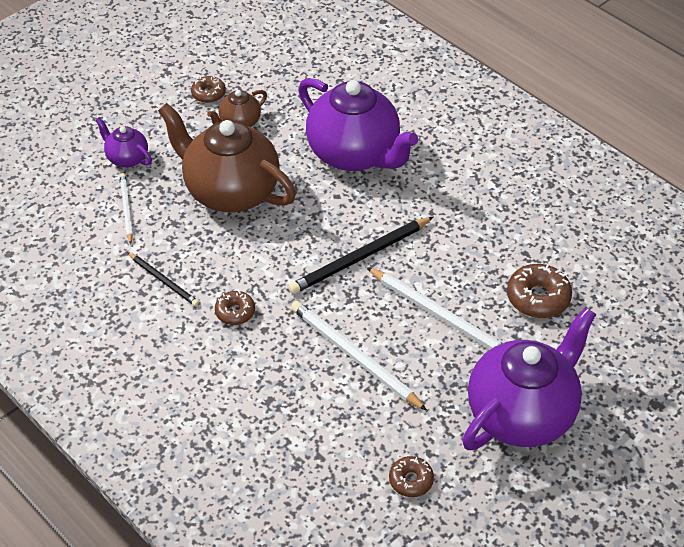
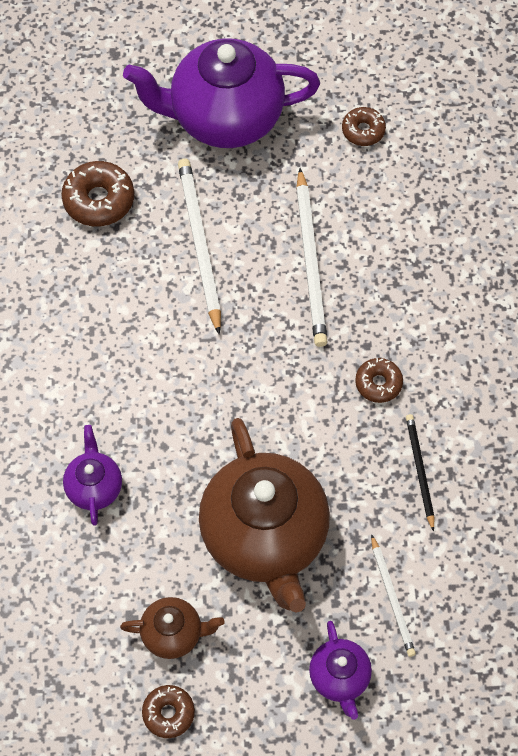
camera: 140 degrees left, 15 degrees up
(126, 209) = (392, 598): white pencil -> white pencil turned 45 degrees counterclockwise
(354, 154) = (94, 487): purple teapot -> purple teapot, size x0.46
(360, 258) = (211, 356): black pencil -> none

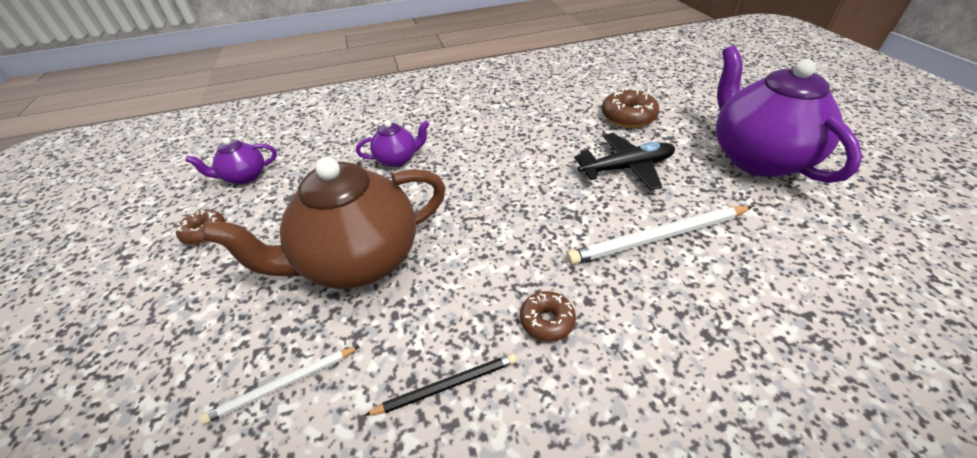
camera: 80 degrees right, 20 degrees down
(173, 634) = (273, 221): brown teapot -> none
(199, 244) = (626, 168): white pencil -> black plane
(339, 677) = (199, 349): purple teapot -> purple teapot (245, 177)
(363, 131) = (844, 249): brown donut -> none

